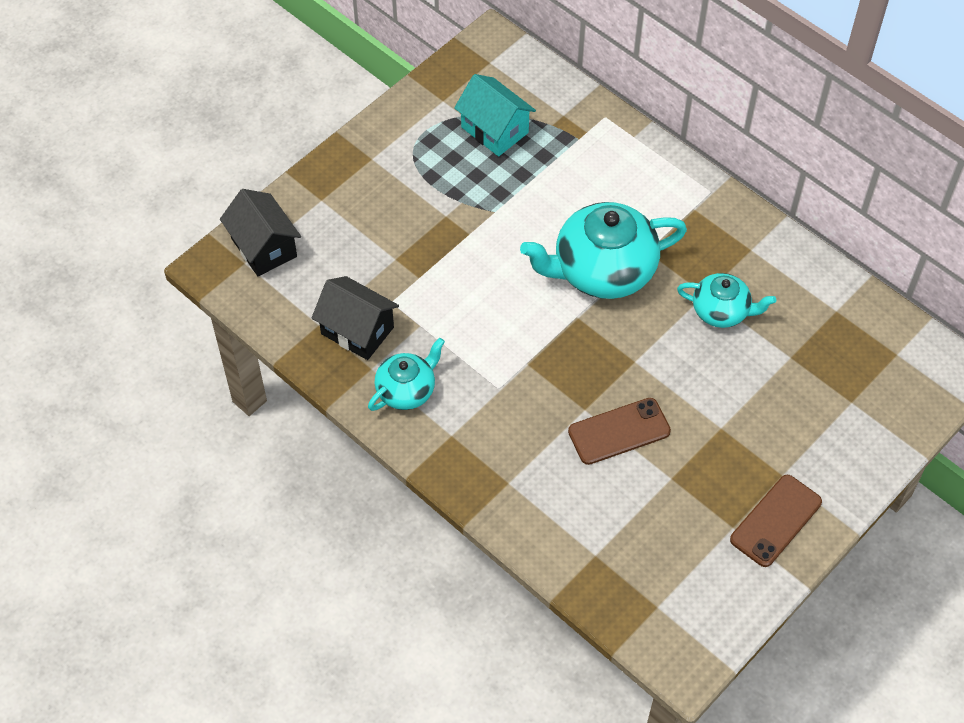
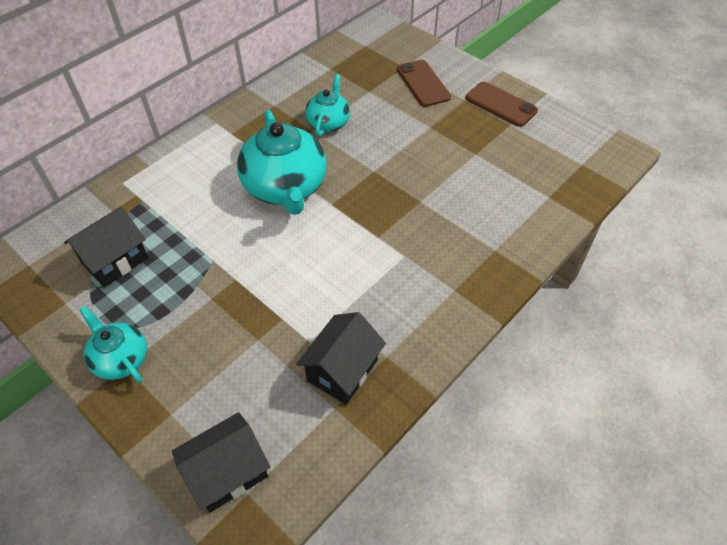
camera: 90 degrees left, 5 degrees down
(407, 390) = (409, 325): turquoise teapot -> turquoise teapot (121, 359)
(495, 130) = (115, 260): turquoise house -> black house
(619, 431) = (439, 181): brown phone -> brown phone (423, 83)

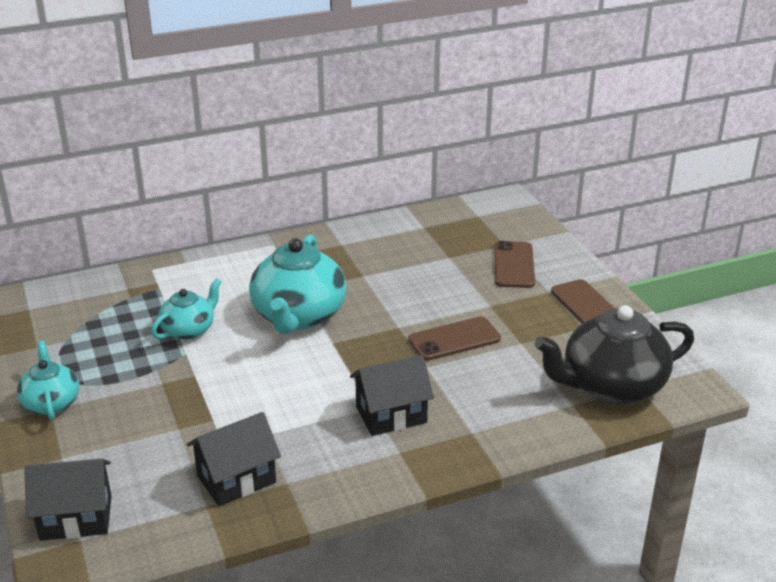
camera: 25 degrees right, 20 degrees down
(115, 260) = (101, 328): black house -> black house (391, 414)
(328, 122) = (385, 273): turquoise teapot -> turquoise teapot (189, 330)
(424, 167) = (454, 339): none -> brown phone
(564, 170) = (611, 386): none -> black teapot

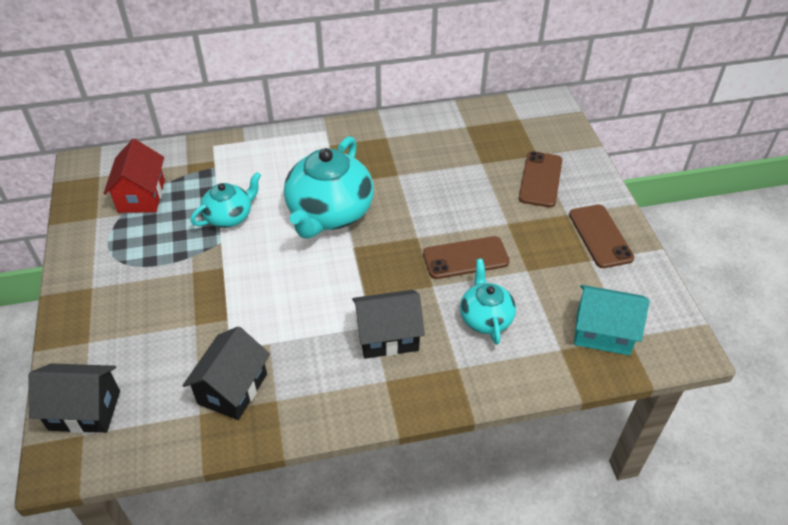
camera: 10 degrees right, 15 degrees up
(51, 403) = (94, 281): turquoise teapot -> turquoise teapot (485, 318)
(83, 322) = (141, 196): none -> red house
(236, 479) = (232, 389): black house -> black house turned 45 degrees counterclockwise
(611, 386) = (603, 332): black teapot -> turquoise house

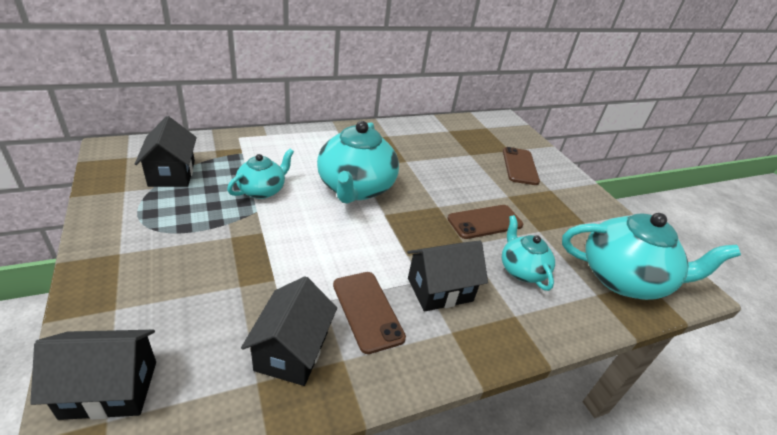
camera: 15 degrees left, 10 degrees down
(141, 196) = (172, 173): red house -> black house
(600, 236) = (583, 205): brown phone -> brown phone (367, 311)
(603, 332) = (623, 279): turquoise house -> turquoise teapot

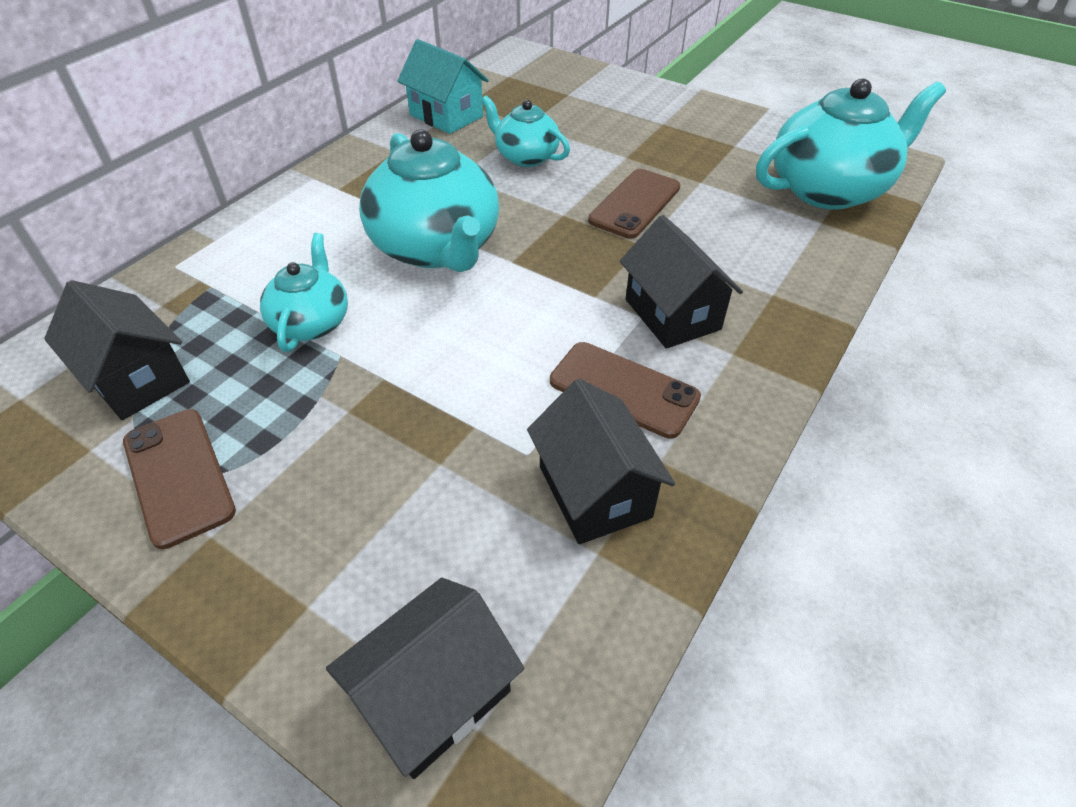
camera: 30 degrees left, 10 degrees up
(432, 131) = (446, 116): none -> turquoise house
(440, 289) = (672, 314): black house -> black house turned 60 degrees counterclockwise
(520, 166) = (600, 110): brown phone -> brown phone (178, 476)
(521, 270) = (728, 239): turquoise teapot -> turquoise teapot (526, 156)

